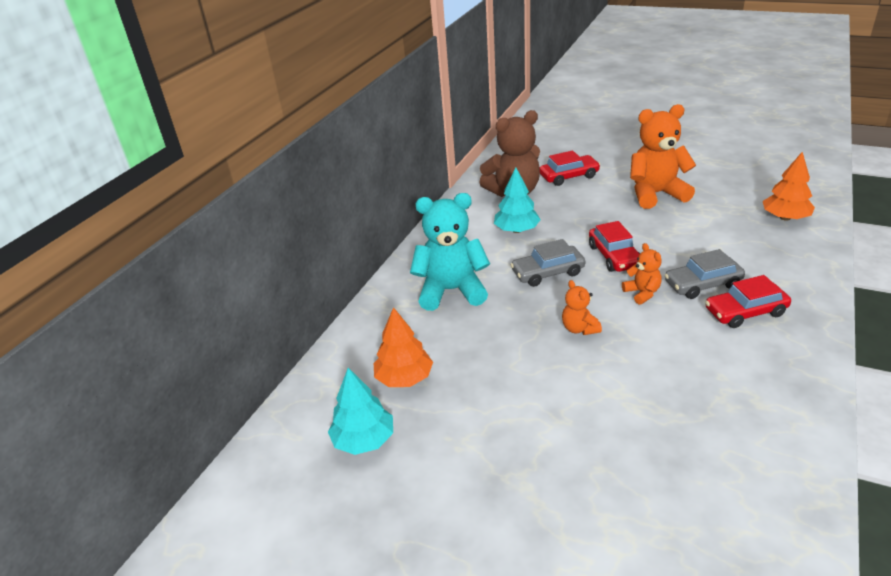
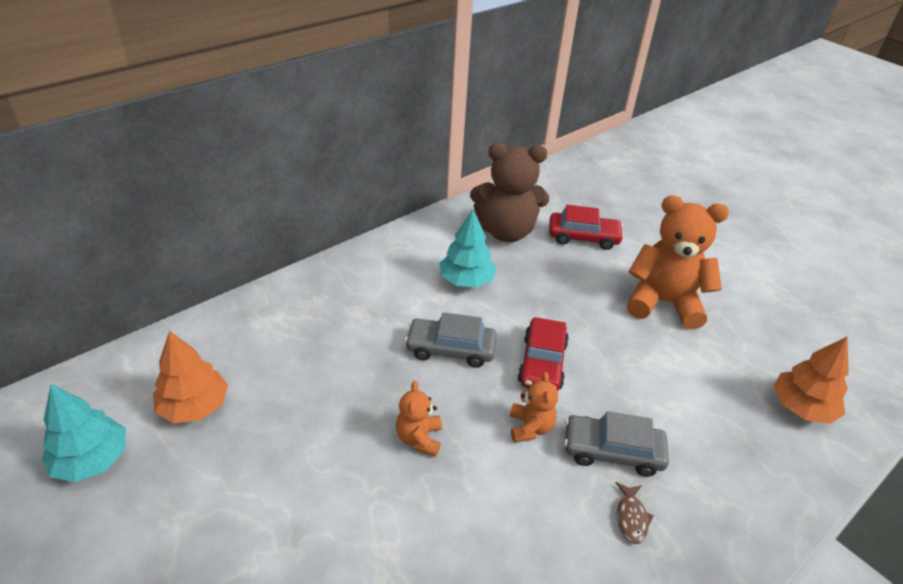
camera: 20 degrees right, 5 degrees up
(451, 291) = (334, 324): turquoise teddy bear -> none
(745, 312) = (631, 517): red car -> brown fish

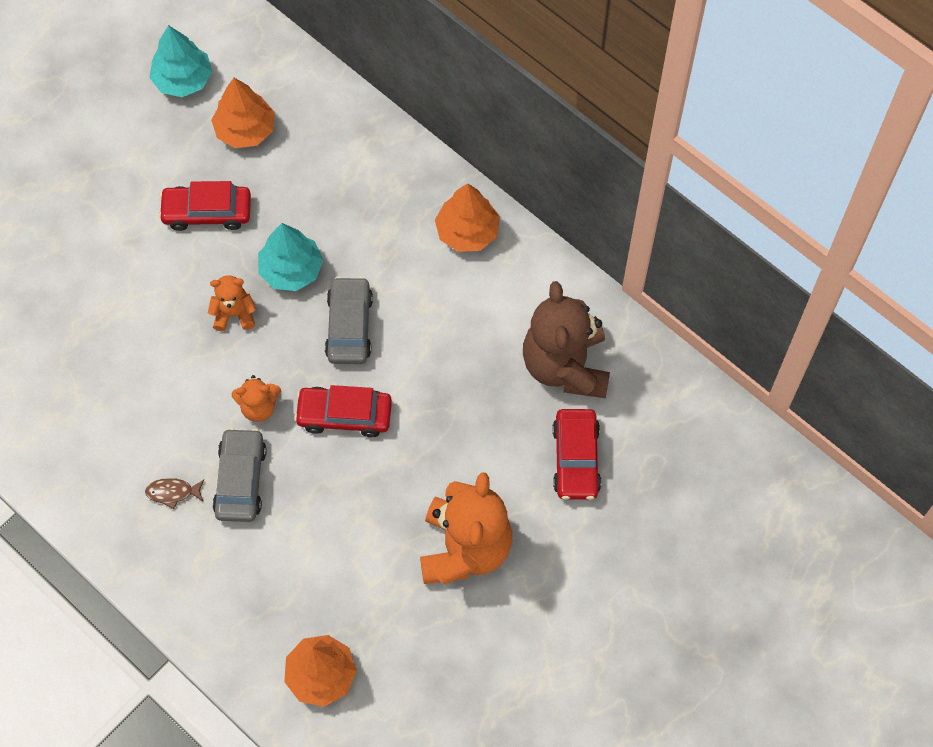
camera: 85 degrees right, 25 degrees up
(284, 452) = (207, 212): none -> red car
(374, 265) = (467, 231): none -> orange tree
(466, 280) = (461, 329): turquoise tree -> turquoise tree (291, 269)

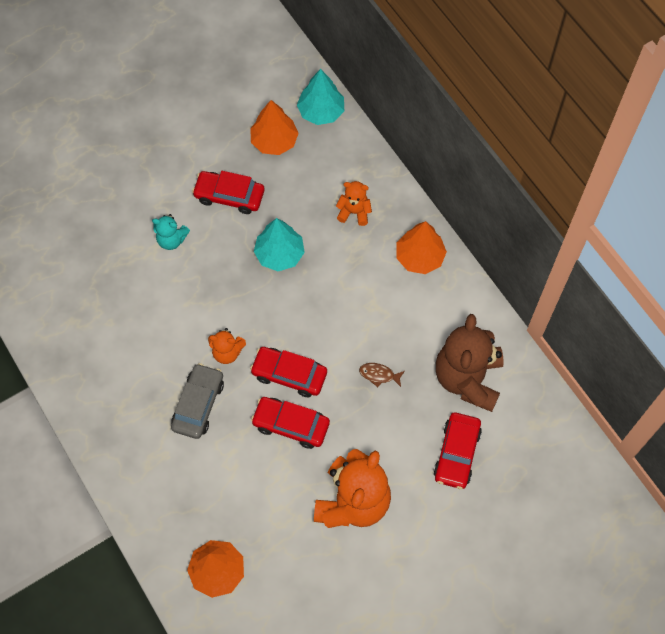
camera: 15 degrees right, 0 degrees up
(149, 284) = (172, 240): none -> turquoise teddy bear
(173, 492) = (146, 401): brown fish -> brown fish (379, 375)
(183, 79) = (239, 93): turquoise tree -> turquoise tree (321, 111)
(234, 314) = (228, 277): orange teddy bear -> orange teddy bear (354, 212)
(349, 326) = (311, 308): grey car -> none
(363, 476) = (291, 425): none -> red car

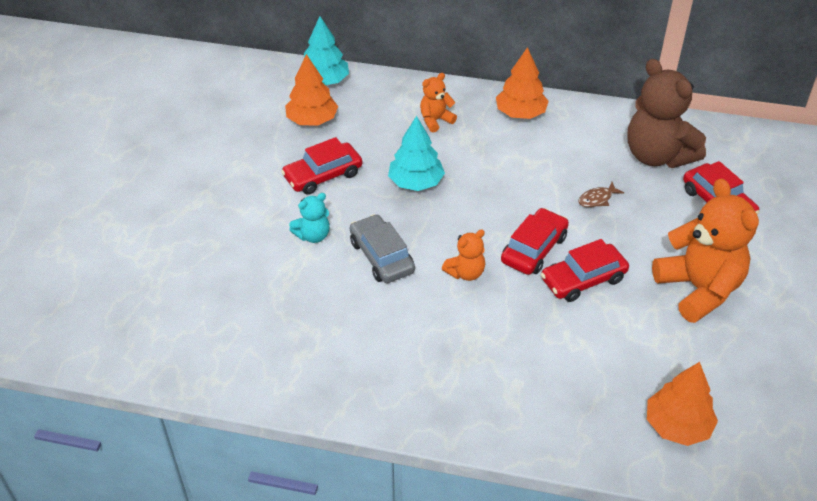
camera: 45 degrees left, 20 degrees down
(198, 404) = (493, 325): grey car -> grey car (382, 256)
(289, 374) = (534, 249): red car -> red car turned 150 degrees clockwise

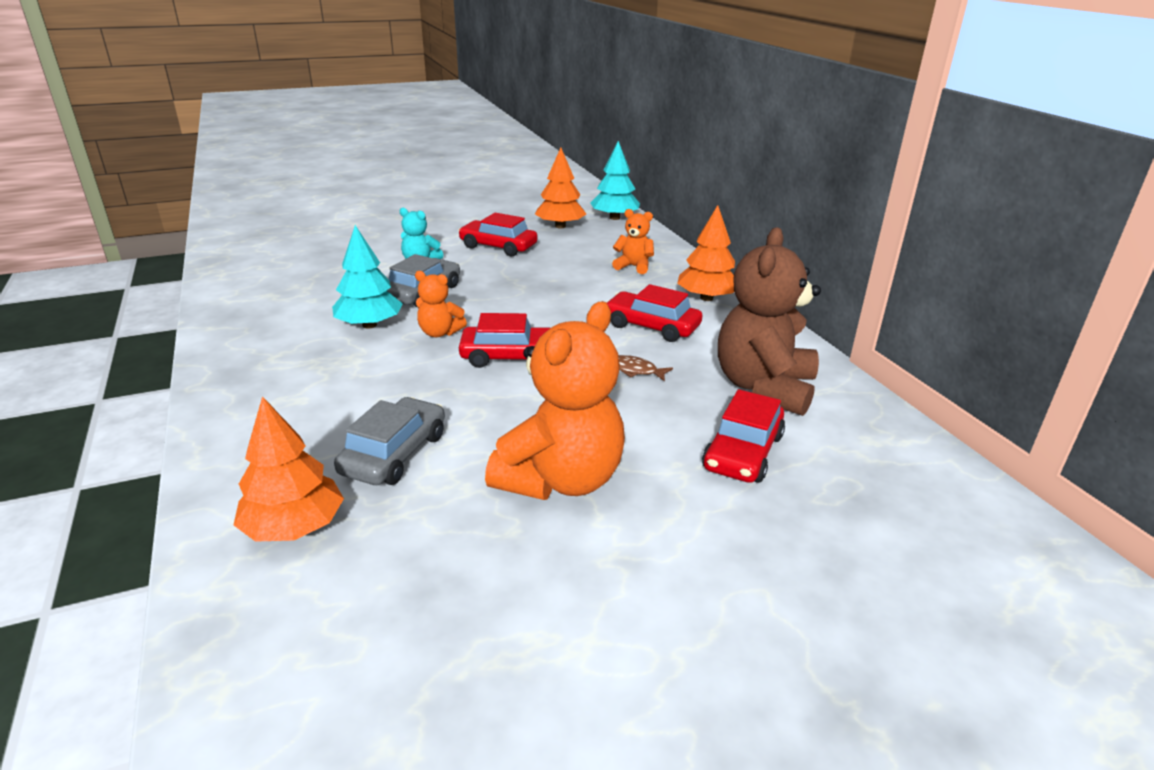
camera: 55 degrees right, 15 degrees down
(416, 182) = (537, 280): turquoise tree -> turquoise tree (369, 325)
(583, 279) = (495, 396): red car -> red car (651, 326)
(624, 354) = (394, 454): none -> grey car

